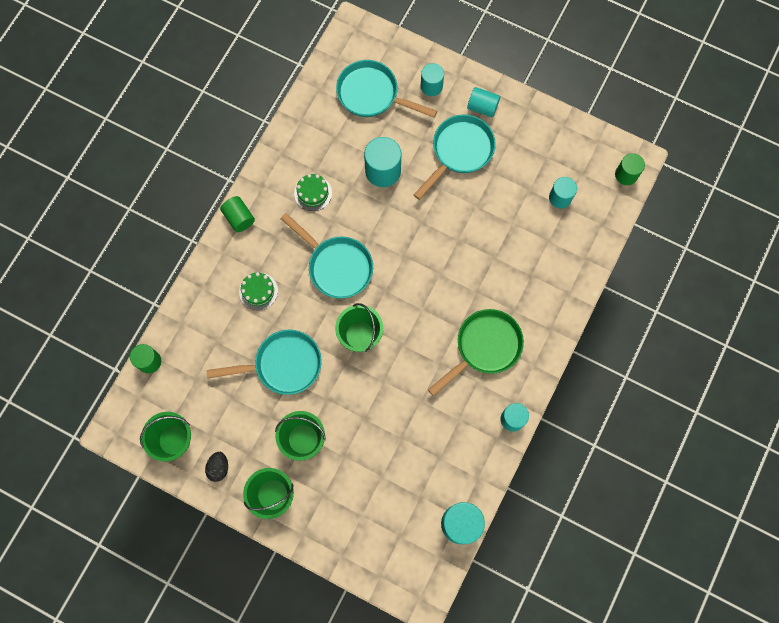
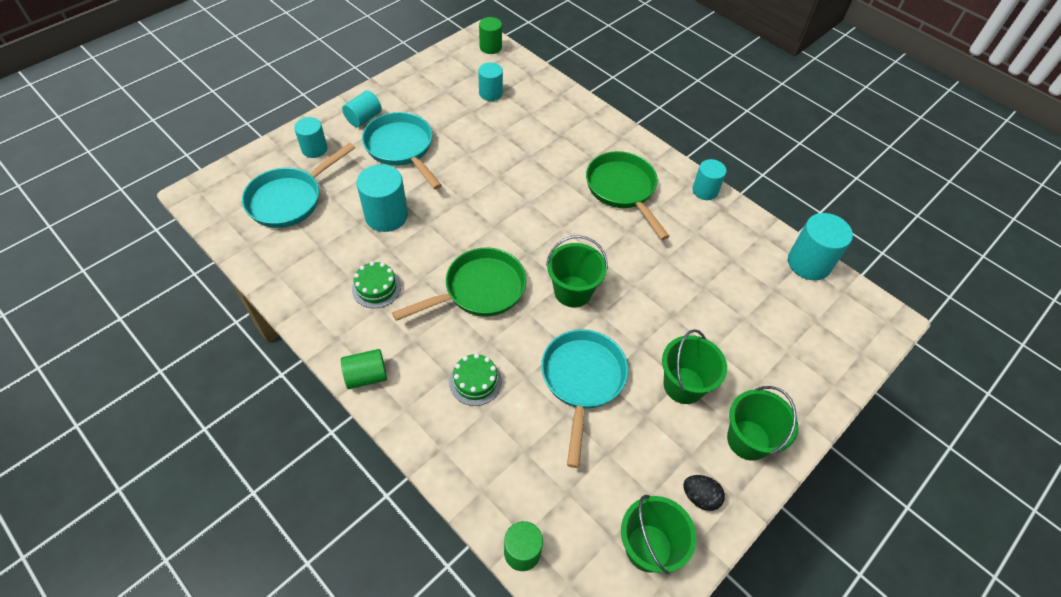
camera: 75 degrees left, 20 degrees down
(337, 266) = (479, 290): turquoise pan -> green pan

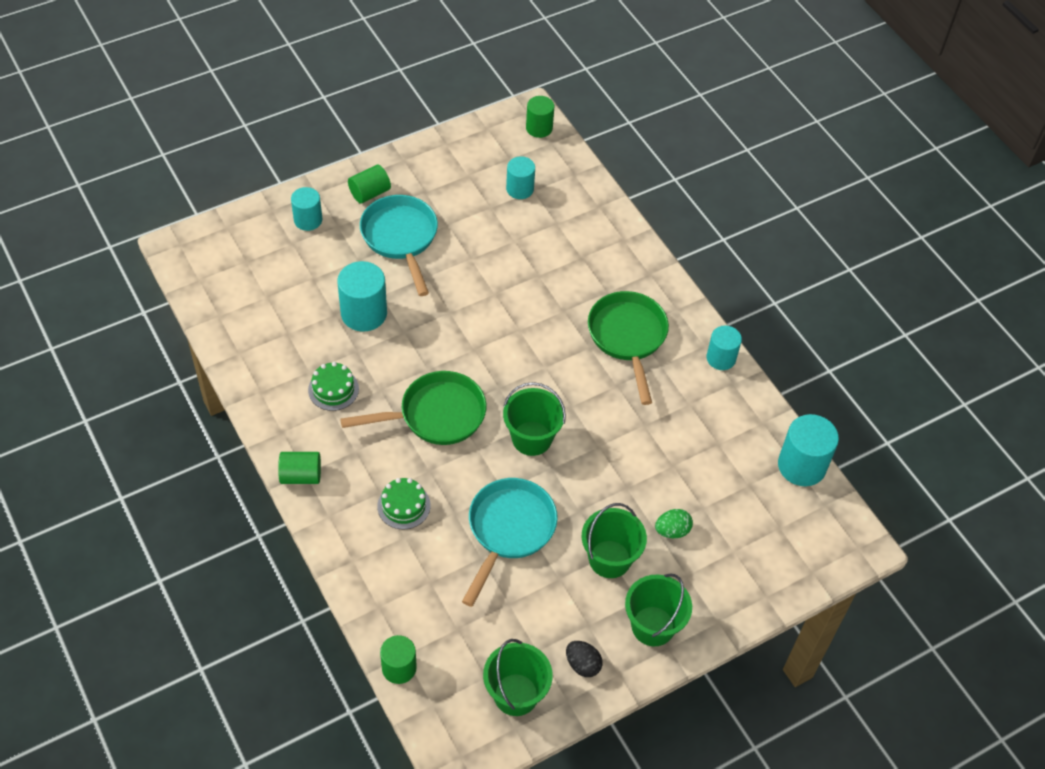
camera: 15 degrees right, 0 degrees up
(290, 199) = (269, 274): turquoise pan -> none
(364, 118) = (370, 193): turquoise cylinder -> green cylinder
(727, 345) = (672, 531): none -> green egg

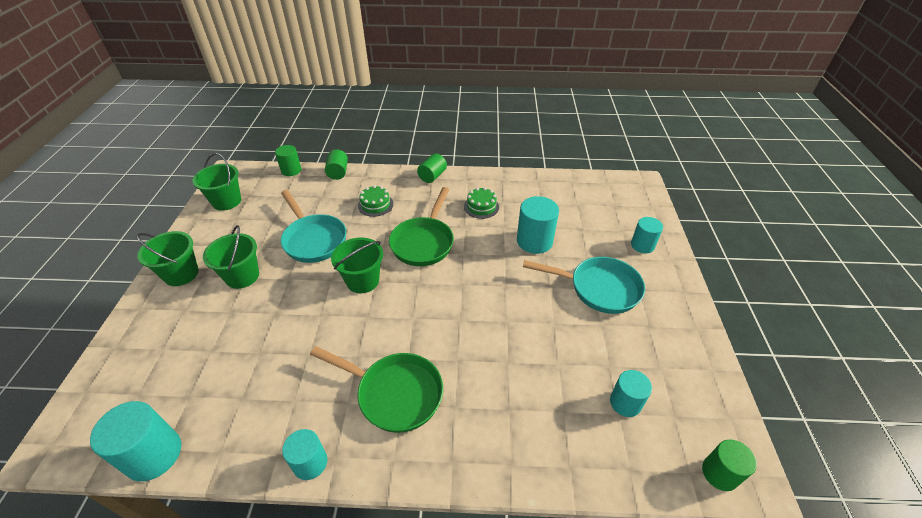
camera: 125 degrees right, 10 degrees down
(370, 193) = (660, 289): green cylinder -> green cylinder (338, 172)
(582, 664) = (205, 232): black egg -> none
(672, 531) = (218, 320): green egg -> none

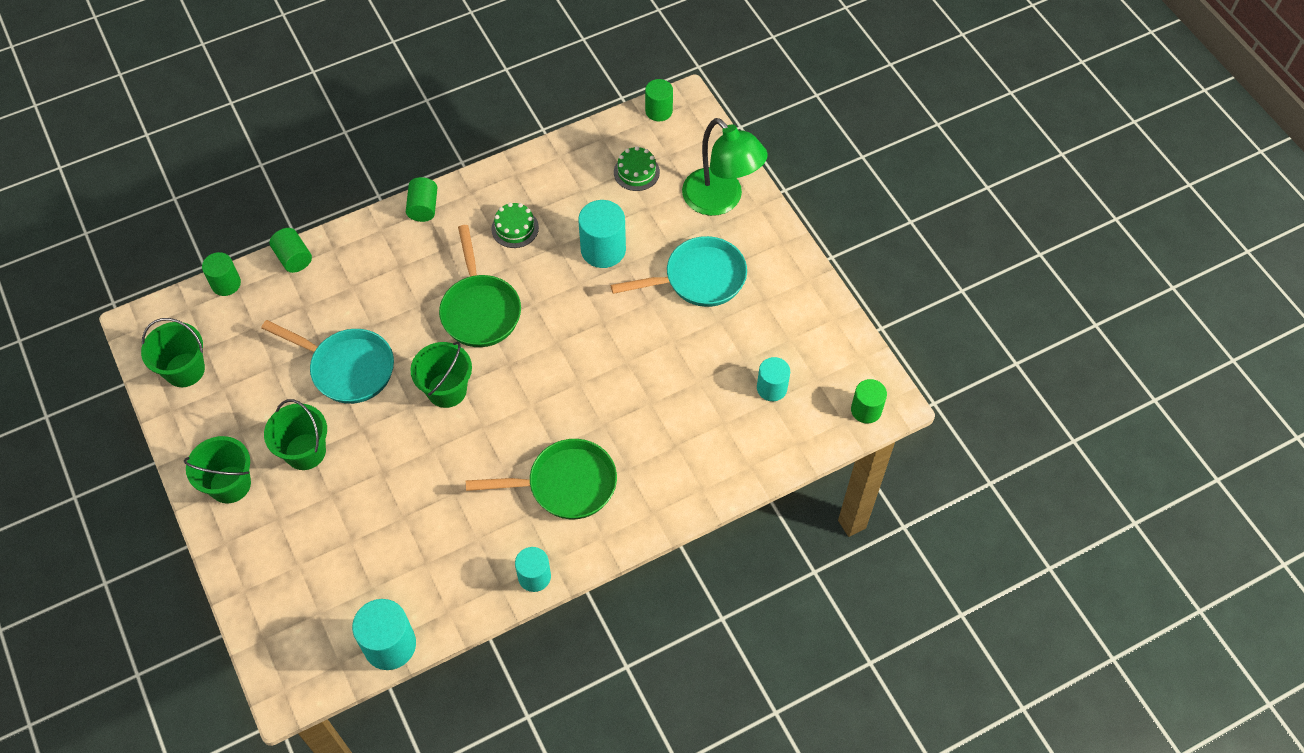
camera: 30 degrees left, 15 degrees up
(375, 205) = (383, 285): green cake -> green cake (636, 172)
(620, 181) = (659, 111): none -> green cylinder
(642, 245) = (721, 200): turquoise cylinder -> green lamp

